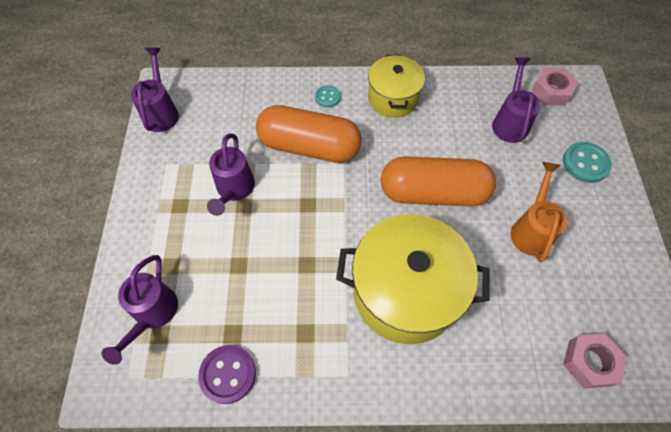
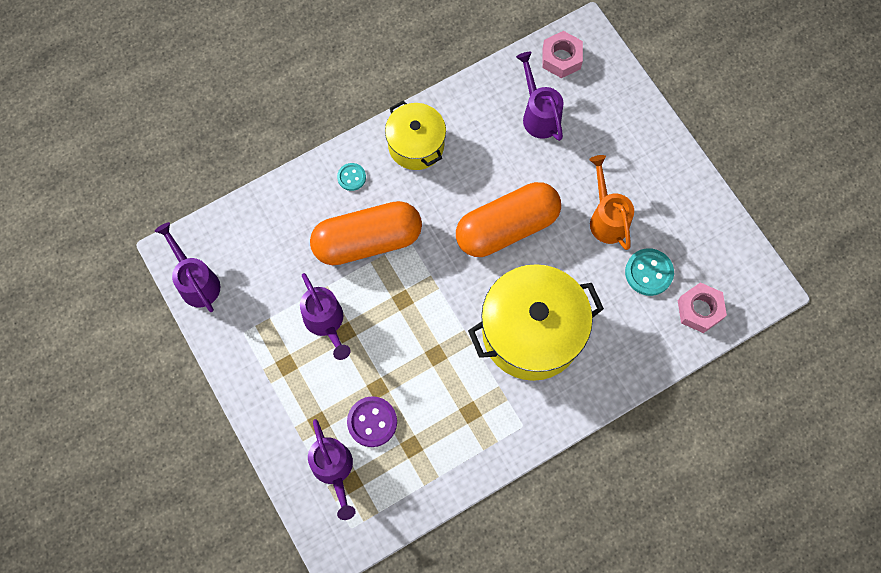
camera: 30 degrees left, 10 degrees up
(228, 374) = (429, 479): purple button -> purple button (372, 422)
(585, 163) = (624, 125): turquoise button -> turquoise button (648, 272)

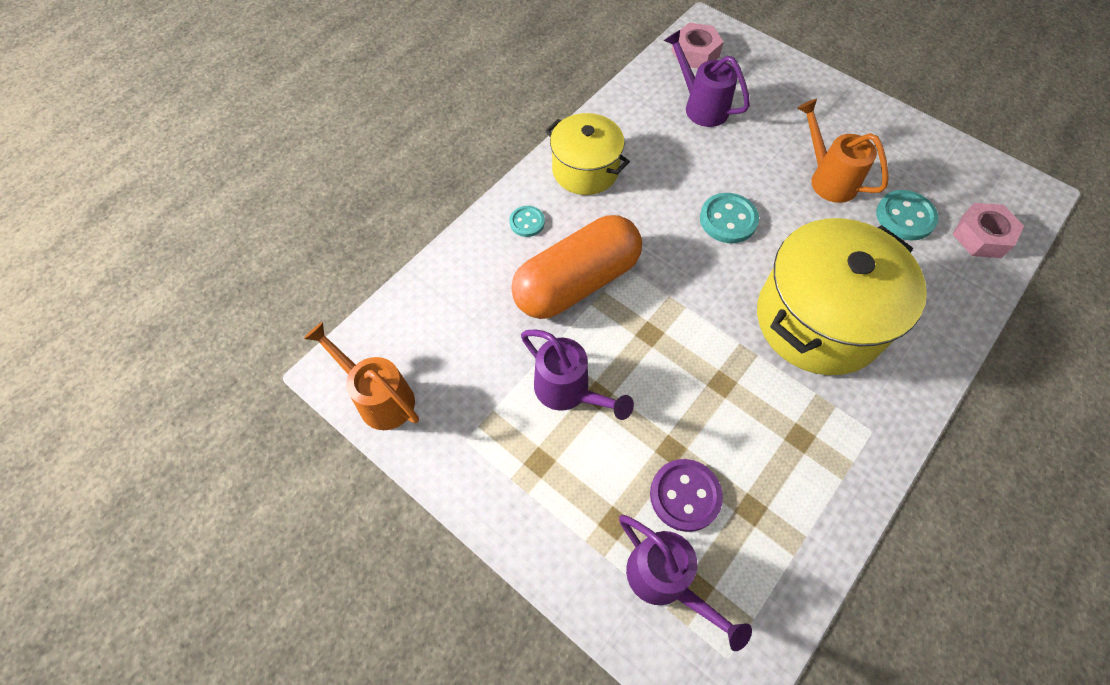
camera: 20 degrees left, 10 degrees down
(196, 282) = (380, 398): purple watering can -> orange watering can
(507, 227) = (728, 220): orange capsule -> turquoise button

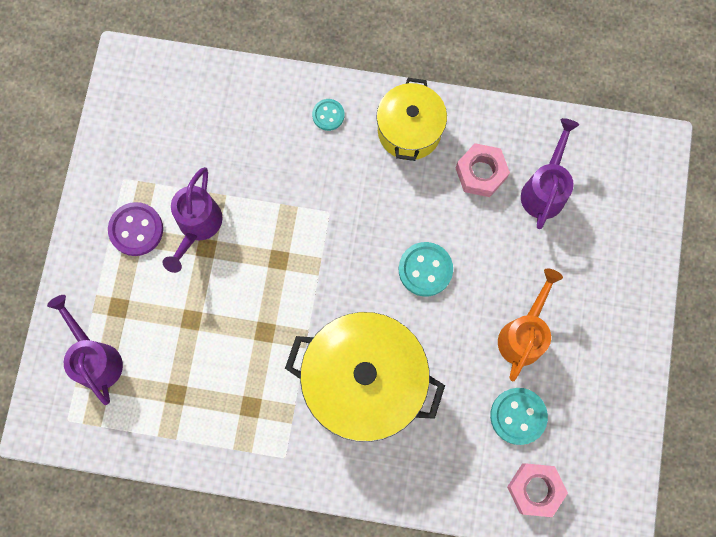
camera: 60 degrees right, 15 degrees up
(380, 398) = (123, 104): orange watering can -> none
(577, 282) = (293, 183): orange capsule -> none
(665, 581) = (96, 359): purple watering can -> purple watering can turned 135 degrees clockwise
(685, 495) = (161, 345): purple button -> purple button (136, 230)
(695, 53) = (612, 153): pink nut -> pink nut (481, 173)

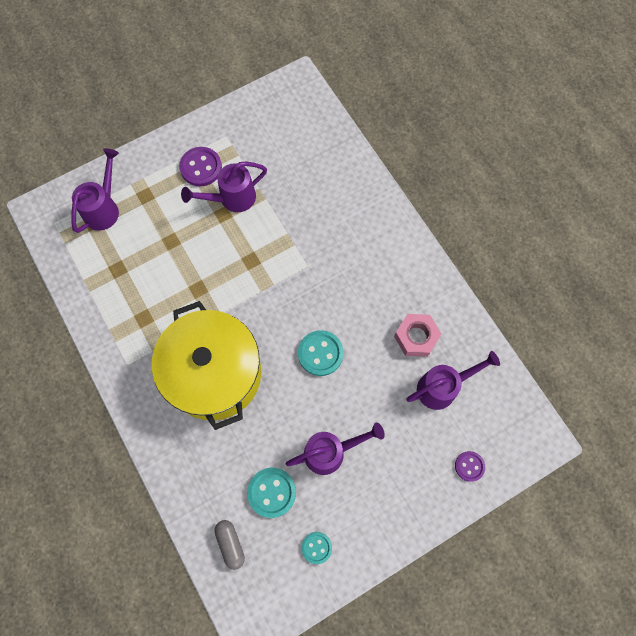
camera: 50 degrees right, 5 degrees down
(328, 115) = (369, 216): turquoise button -> turquoise button (316, 547)
(409, 130) = (404, 271): yellow pot -> none
(523, 335) = (330, 452): orange watering can -> purple watering can
(535, 489) = (230, 544): pink nut -> grey capsule
(631, 226) = (469, 466): none -> purple button

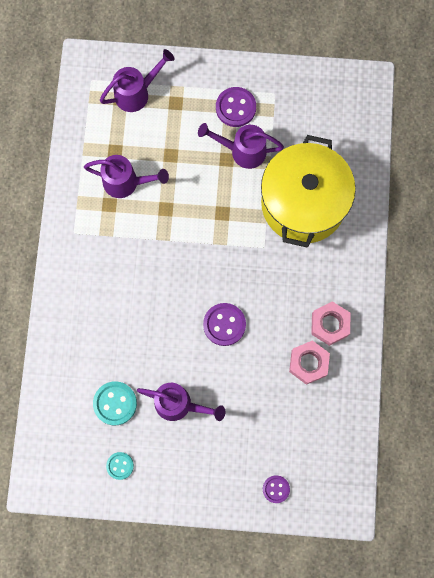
camera: 35 degrees right, 5 degrees up
(214, 374) = (133, 285): yellow pot -> yellow pot (303, 203)
(230, 544) = (60, 419): grey capsule -> none
(320, 353) = (224, 324): turquoise button -> purple button
(409, 293) = (329, 325): none -> pink nut
(442, 387) = (299, 416): purple watering can -> purple watering can (126, 182)

